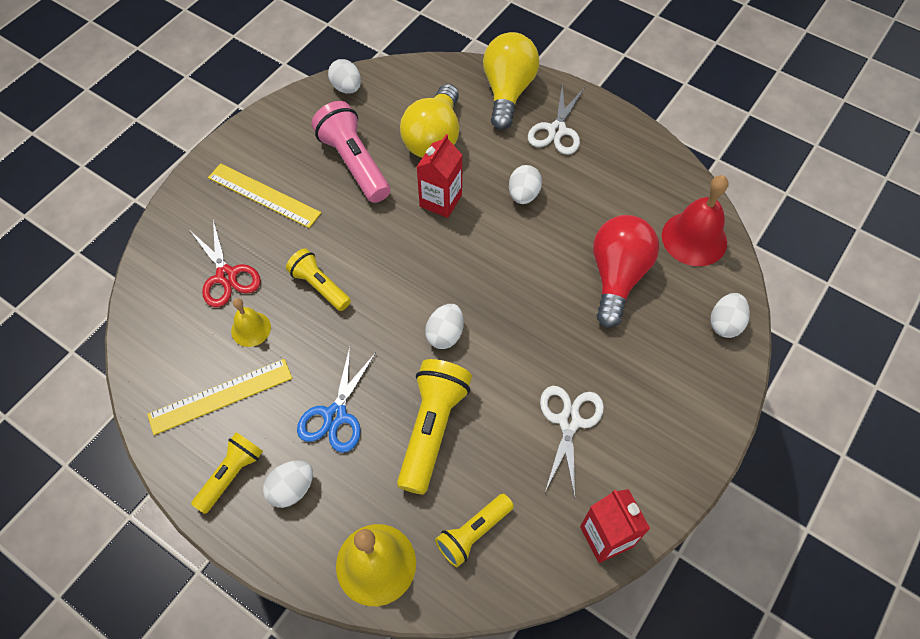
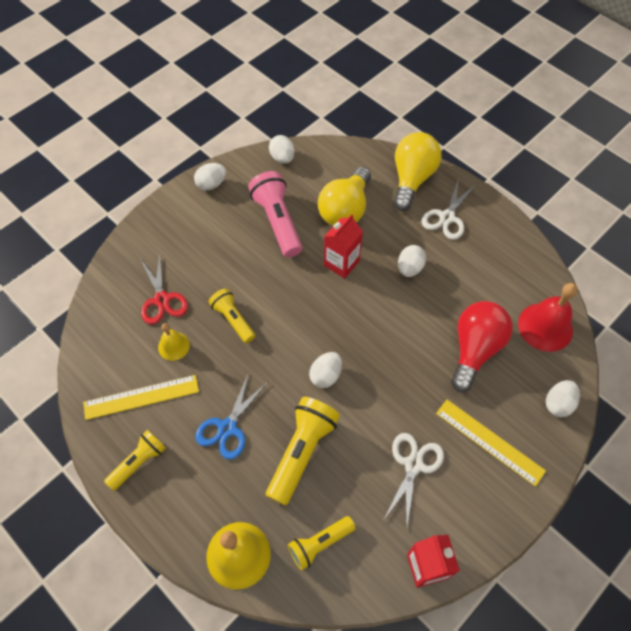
camera: 10 degrees right, 0 degrees up
(264, 195) = (202, 238): yellow ruler -> yellow ruler (489, 441)
(292, 489) = (183, 482): white egg -> white egg (211, 184)

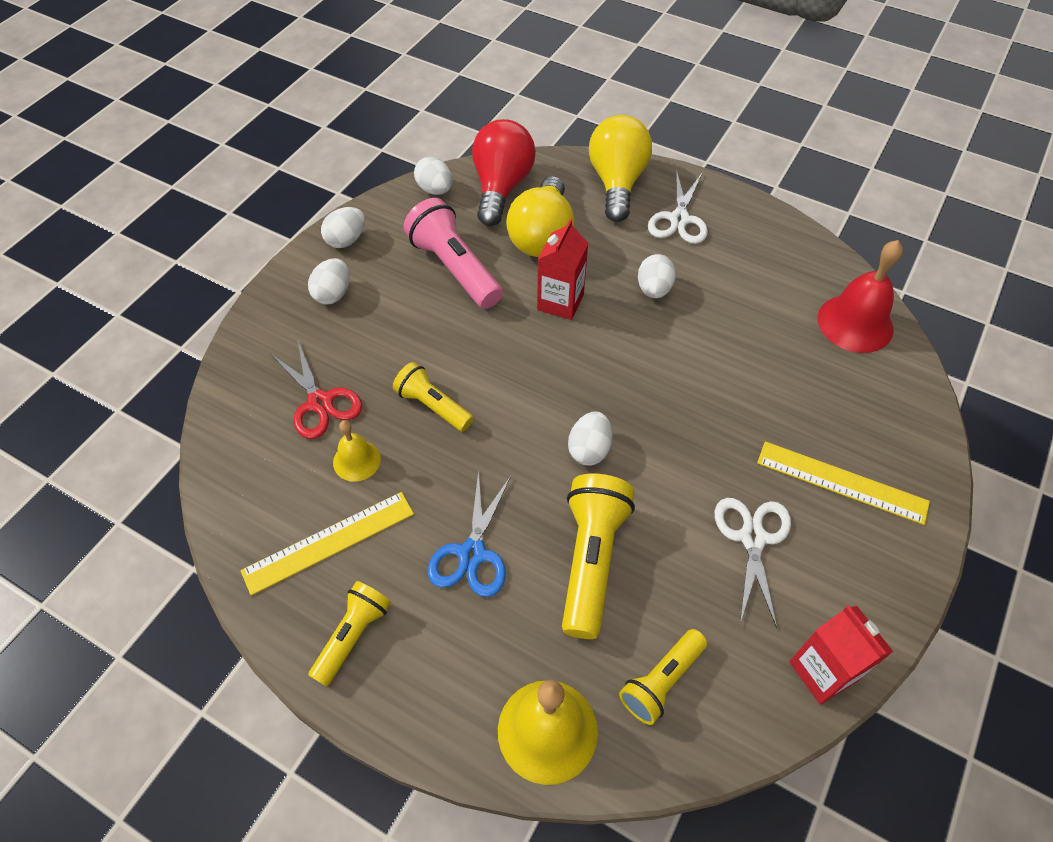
camera: 15 degrees left, 5 degrees down
(475, 349) = (777, 370): red light bulb -> red light bulb (501, 187)
(558, 404) = (910, 413): white egg -> white egg (333, 294)

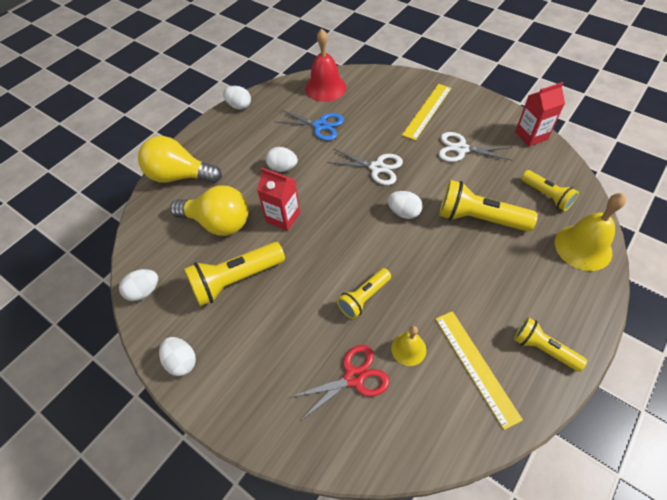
camera: 80 degrees left, 0 degrees up
(333, 294) = (242, 371): white egg -> white egg (239, 106)
(455, 268) = (236, 280): pink flashlight -> yellow flashlight
(472, 553) = (479, 278): blue scissors -> blue scissors (320, 125)
(501, 187) = (158, 245): red light bulb -> none
(679, 219) = (225, 148): white scissors -> white scissors (377, 167)

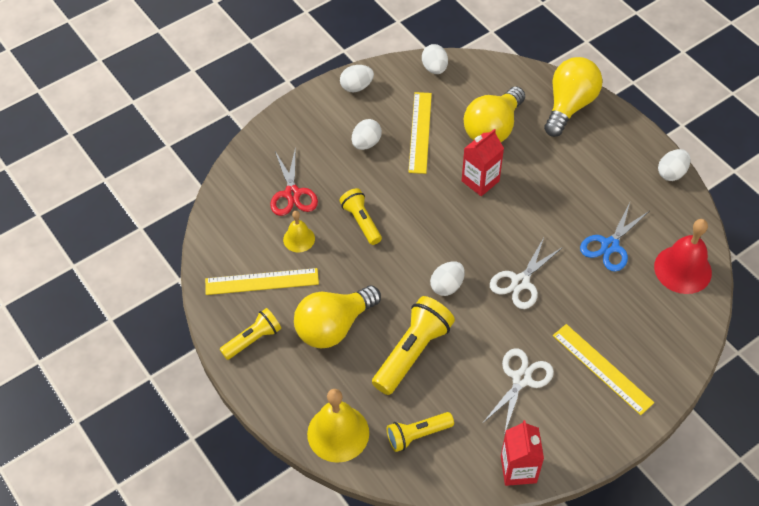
camera: 105 degrees right, 0 degrees up
(236, 280) = (420, 132): yellow flashlight -> yellow ruler
(282, 168) = (551, 194): white egg -> white egg (366, 143)
(488, 283) = (333, 326): none -> yellow light bulb

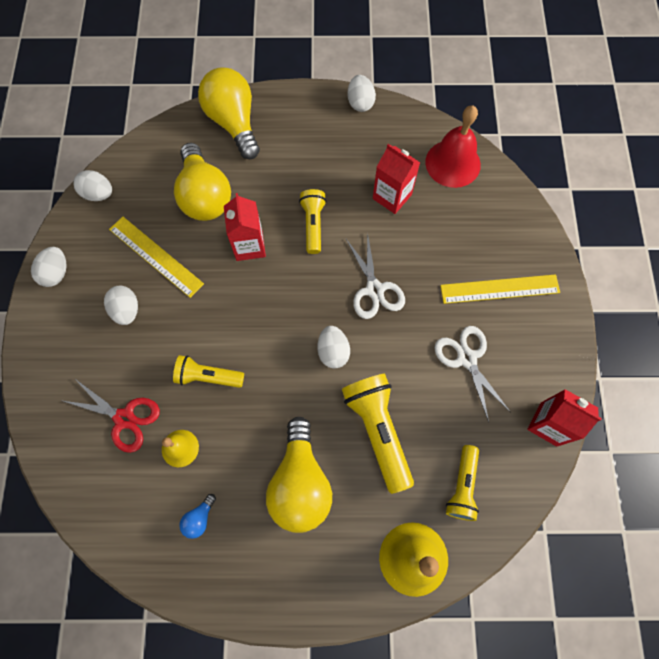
camera: 55 degrees left, 15 degrees up
(253, 339) = (257, 572): yellow flashlight -> yellow flashlight (313, 225)
(262, 282) = (199, 518): yellow ruler -> blue light bulb
(610, 245) = (392, 196): blue scissors -> red carton

